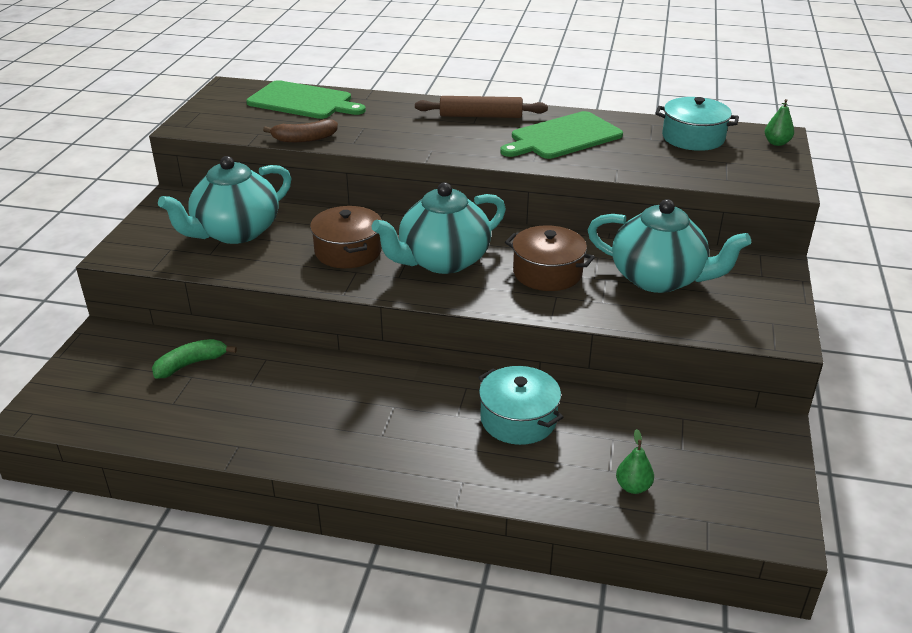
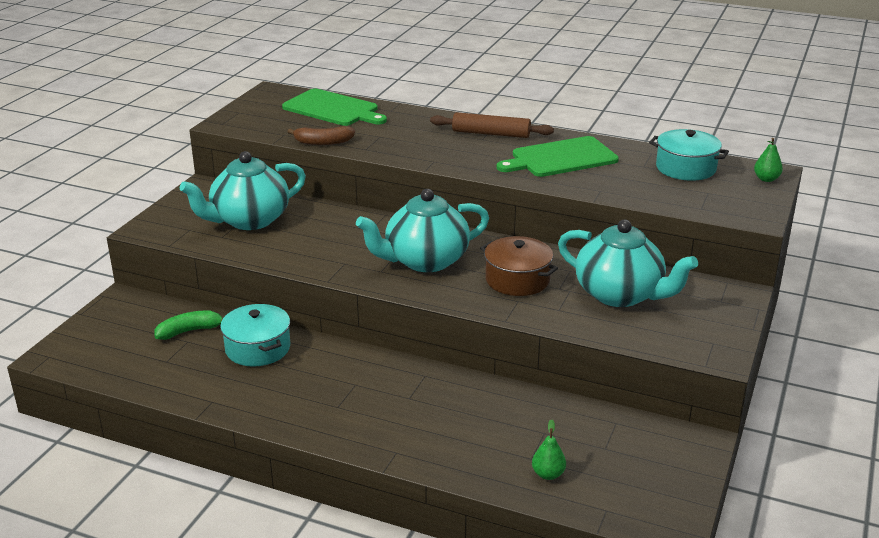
camera: 10 degrees right, 5 degrees down
(348, 251) = (343, 245): brown pot -> none
(518, 419) = (463, 407): turquoise pot -> turquoise pot (258, 348)

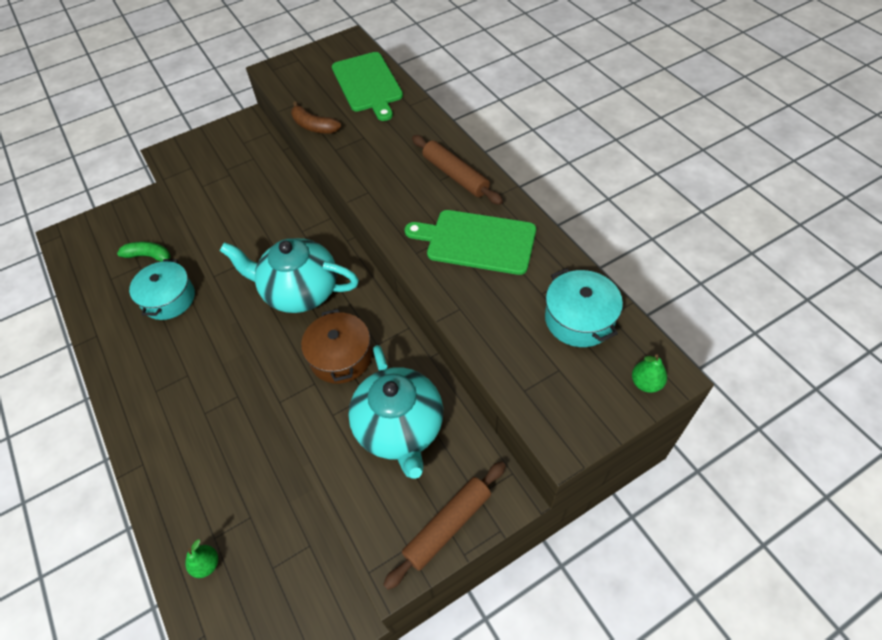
camera: 40 degrees right, 25 degrees up
(249, 220) = (236, 176): turquoise teapot -> none
(723, 322) = (447, 526): none -> brown rolling pin

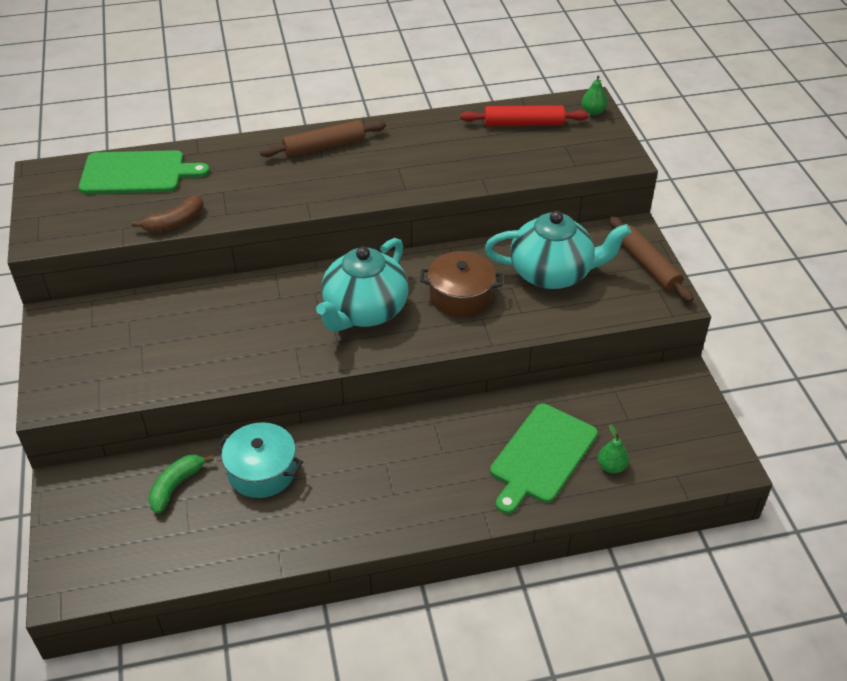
camera: 75 degrees left, 10 degrees down
(477, 241) = (414, 153): green cutting board -> green cutting board (541, 456)
(579, 319) = (523, 124): turquoise pot -> red rolling pin

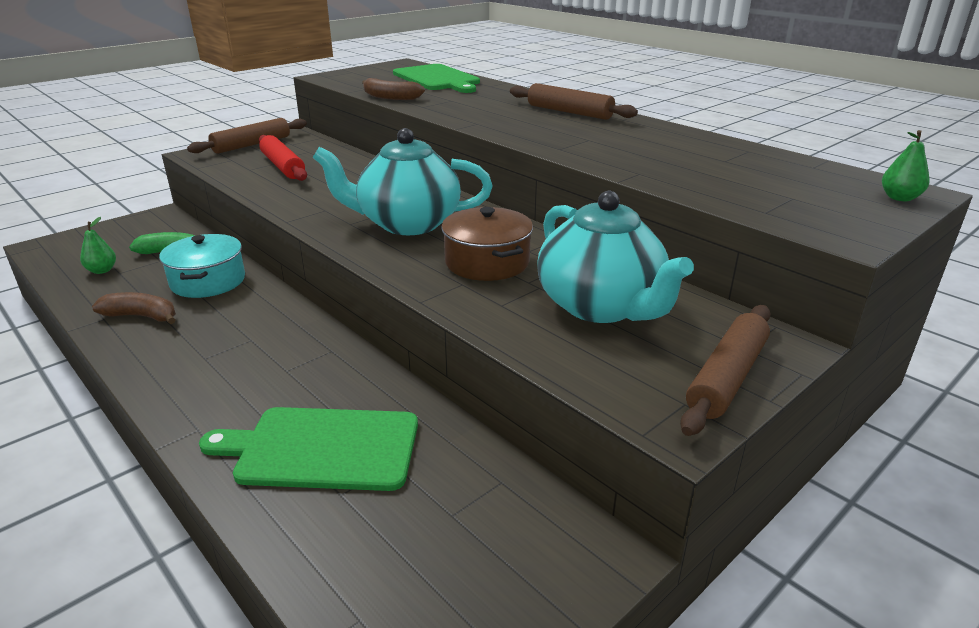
camera: 60 degrees right, 15 degrees down
(61, 355) = (251, 144): none -> brown rolling pin
(295, 524) = (142, 316): none -> brown banana
(523, 124) = (782, 170): red rolling pin -> red rolling pin (282, 166)
(611, 466) = (337, 526): green pear -> green pear (102, 270)

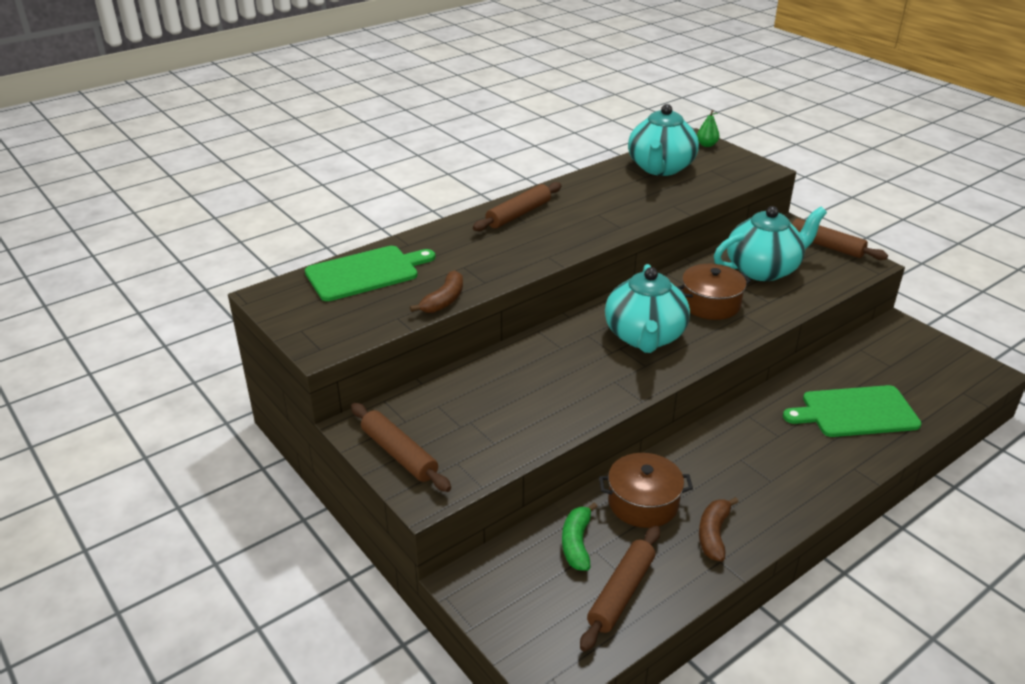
camera: 85 degrees left, 5 degrees up
(102, 270) = (621, 593): green pear -> brown rolling pin
(208, 281) = (643, 503): turquoise pot -> brown pot
(282, 166) = (489, 419): red rolling pin -> none
(322, 448) = (855, 412): green cutting board -> green cutting board turned 75 degrees clockwise
(763, 168) = (660, 168): none -> turquoise teapot

